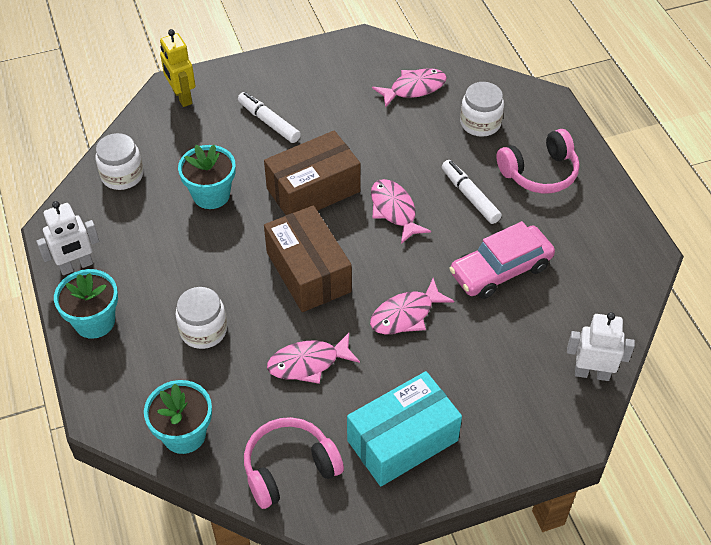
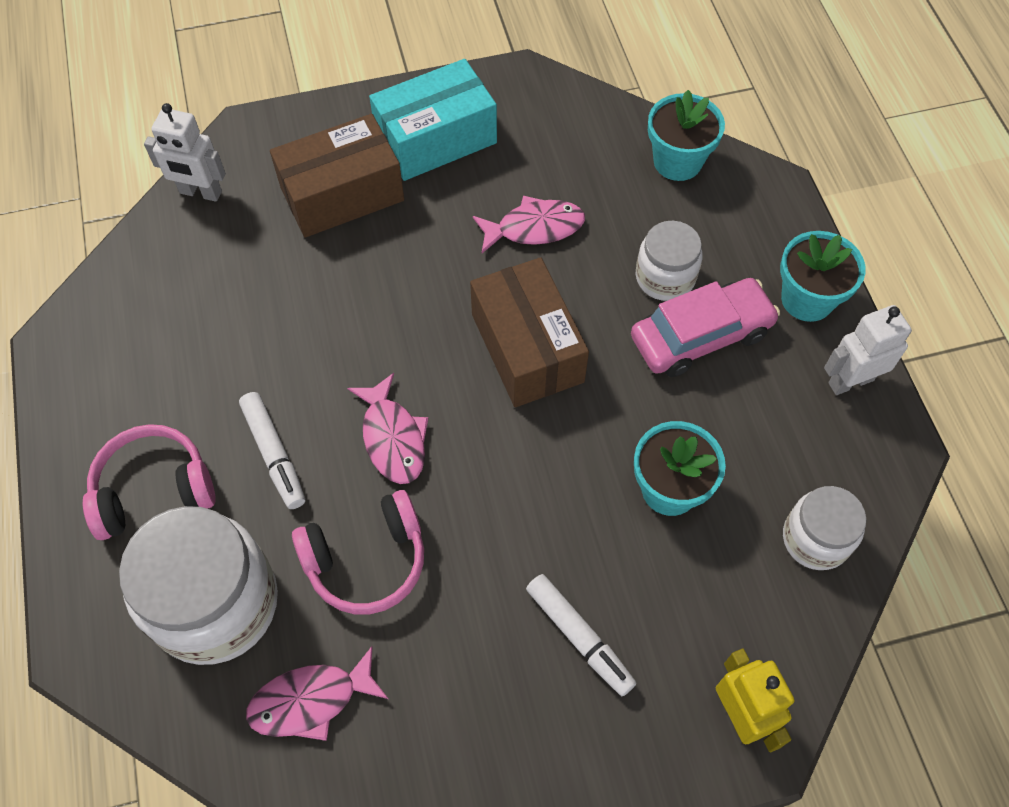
camera: 175 degrees left, 10 degrees up
(289, 468) = (561, 121): pink headphones -> pink headphones (367, 560)
(313, 190) = (511, 485): brown box -> brown box (342, 194)
(406, 315) = (406, 278): pink fish -> none
(480, 123) = (215, 603): white jar -> white jar, size x1.81
(500, 270) = (266, 331): pink car -> pink car (701, 336)

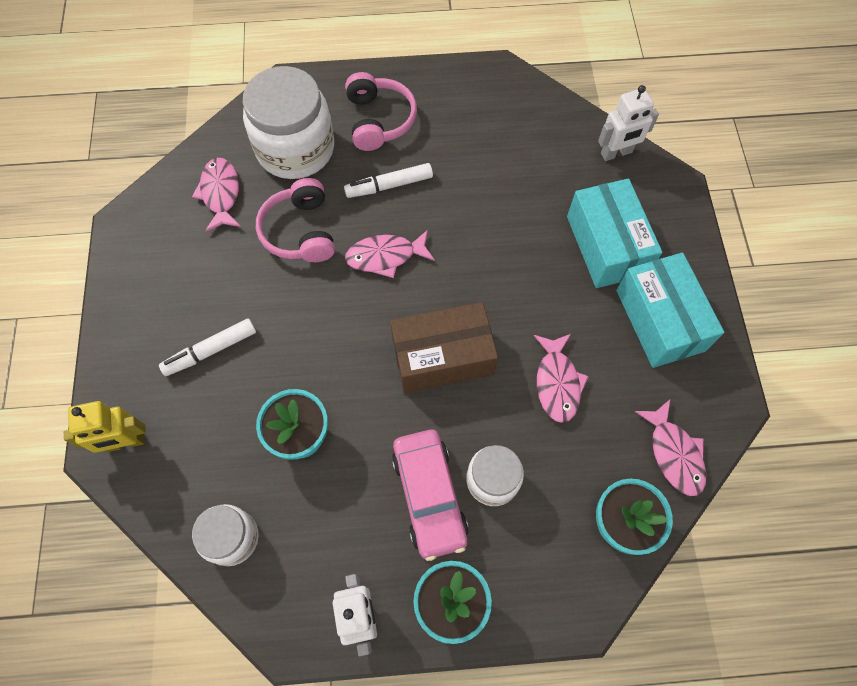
camera: 100 degrees right, 5 degrees up
(200, 193) = (616, 153): white robot -> white robot turned 135 degrees counterclockwise
(342, 194) = (606, 245): brown box -> turquoise box
(590, 121) = (674, 454): none -> pink fish

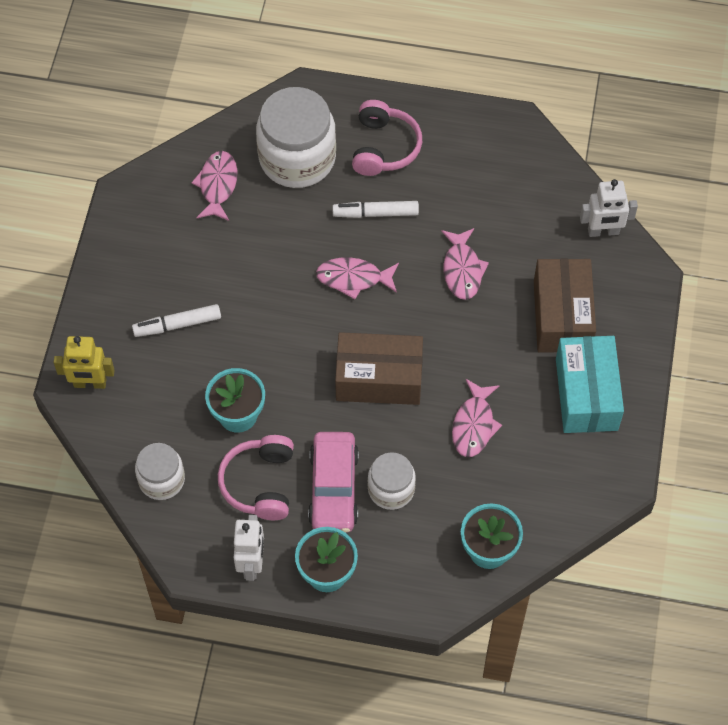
camera: 15 degrees right, 5 degrees down
(300, 231) = (282, 237): pink headphones -> pink headphones (260, 483)
(606, 245) = (561, 316): turquoise box -> brown box
(674, 454) = (556, 507): pink fish -> pink fish (462, 270)

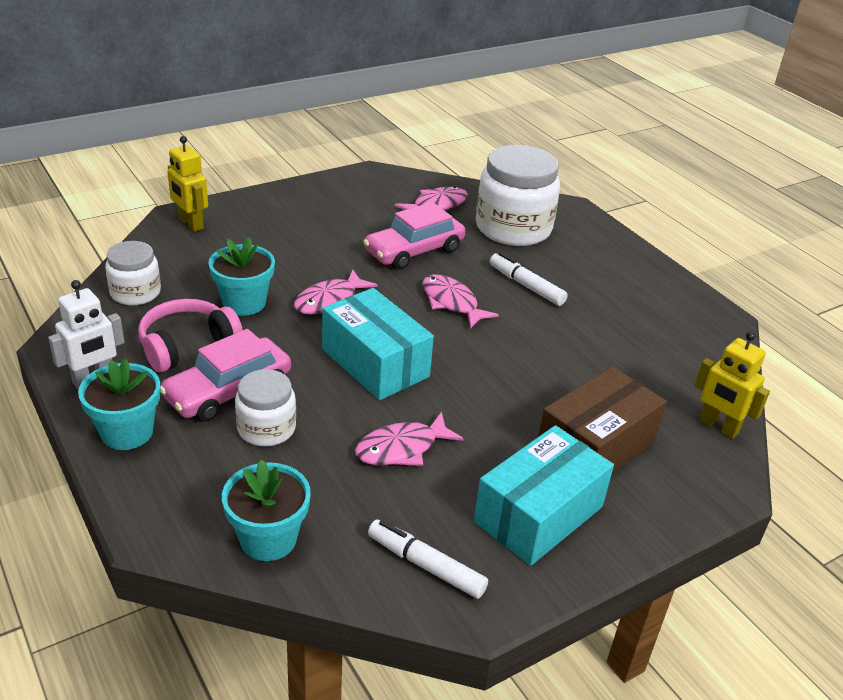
camera: 45 degrees right, 25 degrees down
(177, 324) = (292, 239): white marker -> white marker (426, 565)
(268, 252) = (414, 251): none -> pink car
(379, 378) = (375, 363): brown box -> turquoise box
(384, 147) = (588, 263): pink headphones -> none
(462, 270) = (547, 358): pink fish -> pink fish (329, 301)
(603, 231) = (718, 426): white robot -> yellow robot

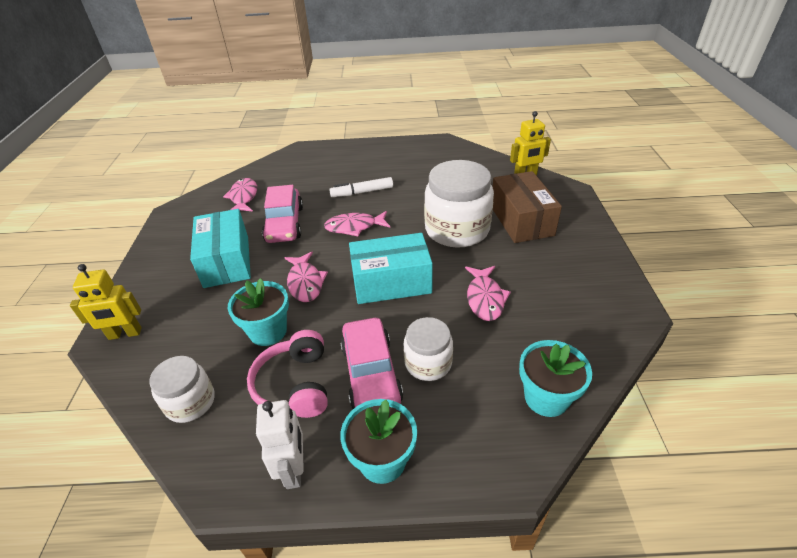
camera: 55 degrees left, 5 degrees up
(426, 565) = (595, 323): white marker -> none
(513, 228) = (300, 176): white jar -> white jar (457, 229)
(539, 514) = (567, 261): turquoise box -> turquoise box (227, 261)

